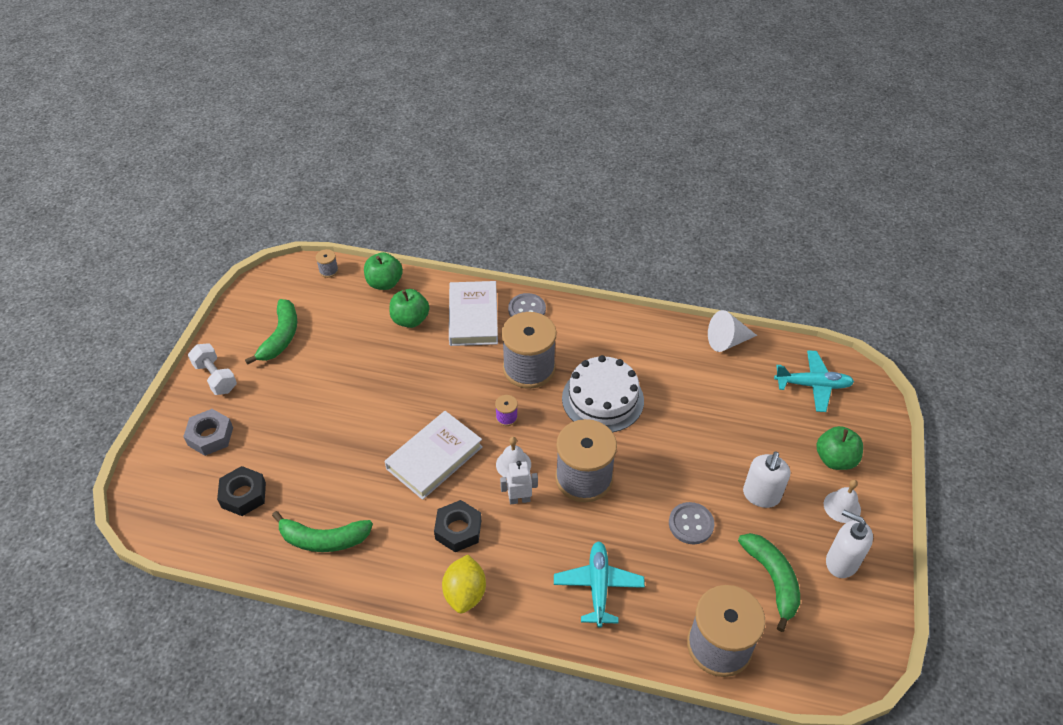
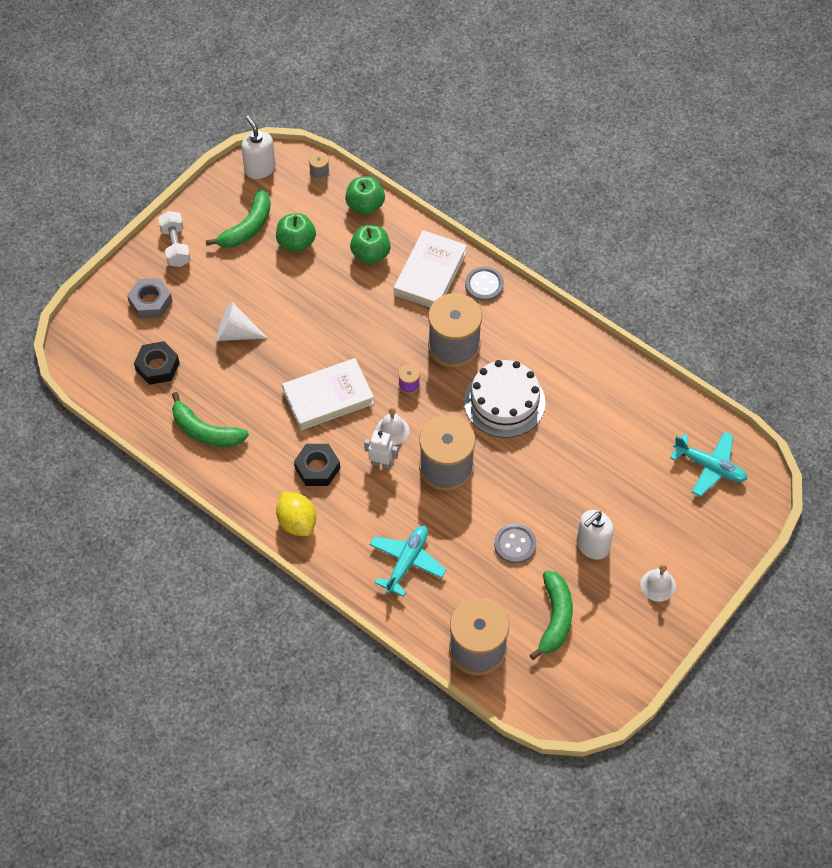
camera: 25 degrees right, 10 degrees up
(465, 593) = (297, 522): yellow lemon -> yellow lemon turned 60 degrees counterclockwise
(727, 341) = (656, 391): white cone -> white cone (235, 333)
(835, 459) = (681, 542): green apple -> green apple (296, 242)
(841, 562) = (624, 629): white soap dispenser -> white soap dispenser (260, 168)

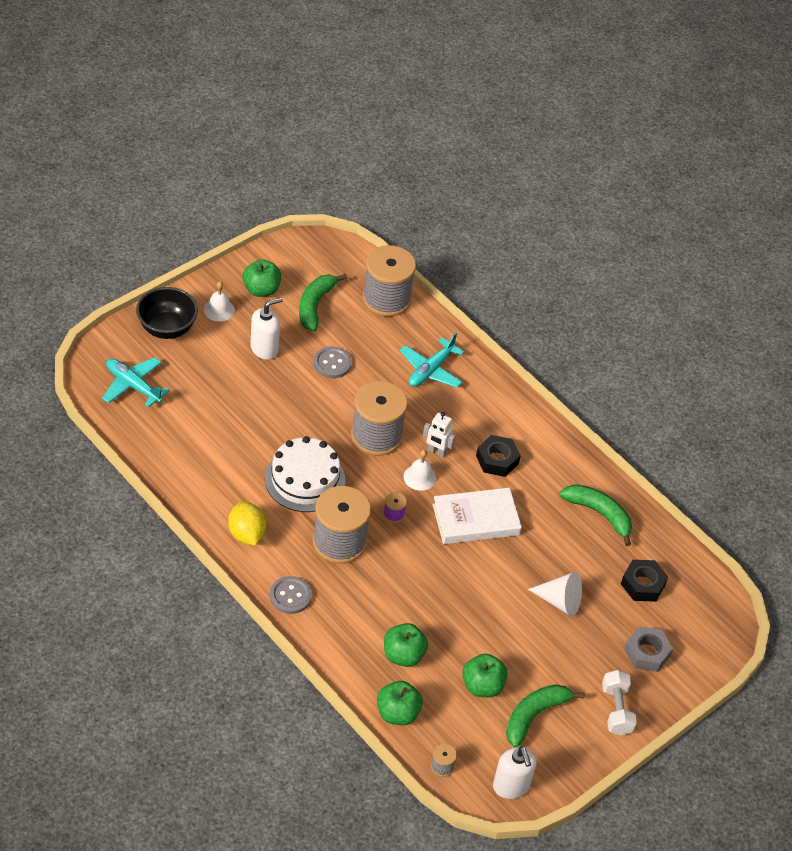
camera: 175 degrees left, 10 degrees down
(297, 522) = (523, 420): yellow lemon -> yellow lemon (246, 534)
(430, 273) = (344, 620): white book -> none
(621, 625) = (261, 290): none -> green apple
(703, 546) = (167, 328): none -> black bowl

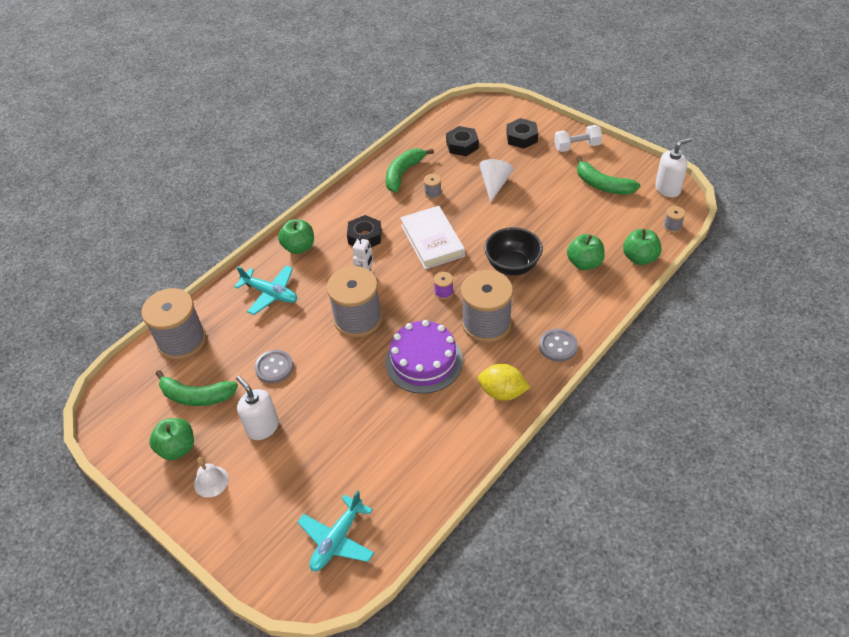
camera: 90 degrees left, 0 degrees up
(167, 328) = (245, 526): black bowl -> black bowl (512, 266)
(246, 534) = (502, 392): yellow lemon -> yellow lemon turned 45 degrees clockwise
(305, 479) = (424, 361): white cake -> purple cake
(419, 477) = (397, 282): white bell -> none
(482, 686) = (591, 215): green apple -> green apple (299, 247)
(557, 536) = (433, 193): none -> grey spool
(647, 653) = (521, 137): grey nut -> black nut

